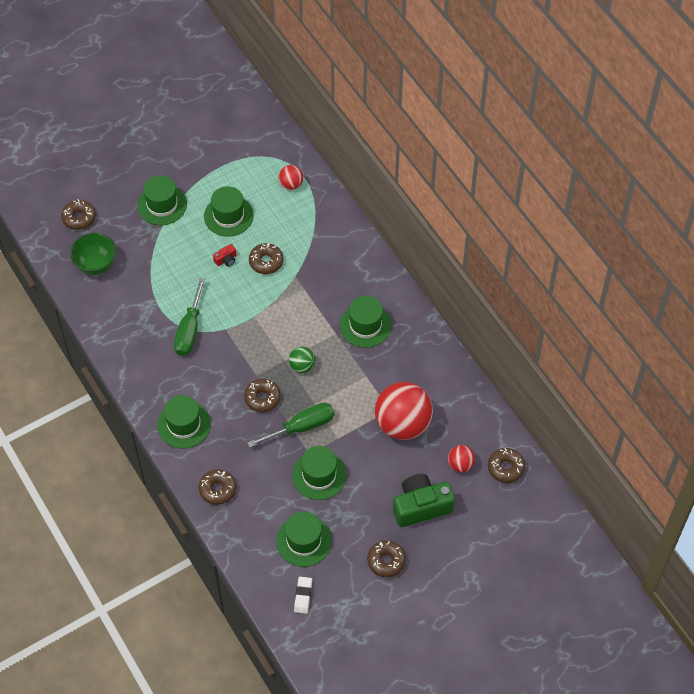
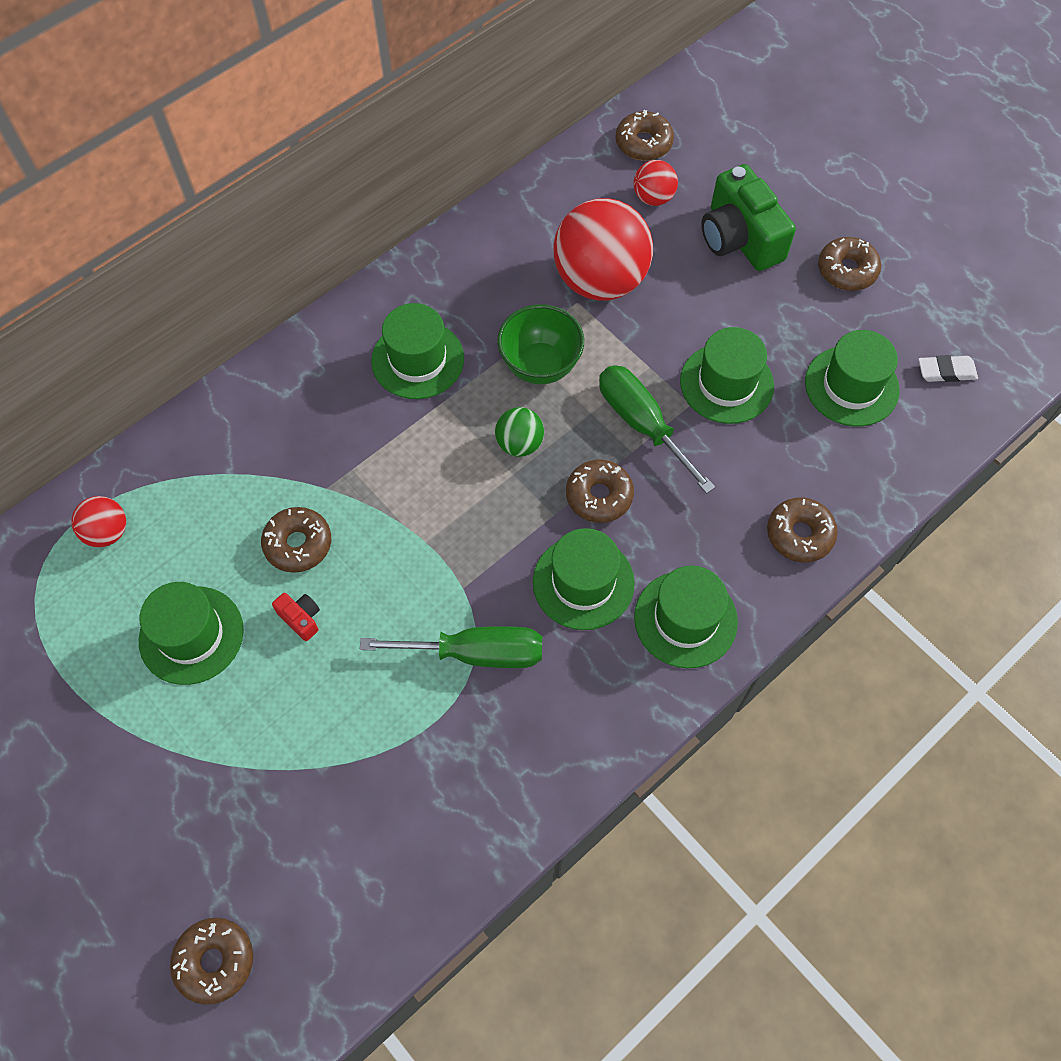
camera: 100 degrees left, 5 degrees up
(96, 265) = (341, 886): green bowl -> green bowl (540, 366)
(162, 205) = (169, 778): green hat -> green hat (583, 582)

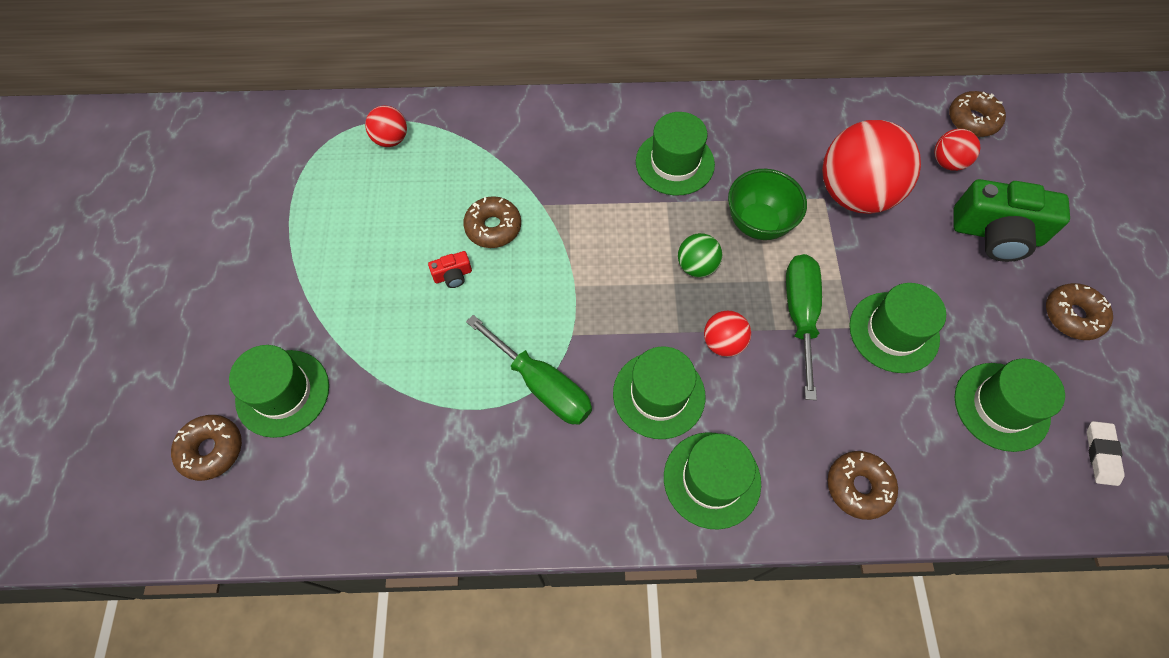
camera: 40 degrees right, 0 degrees up
(191, 635) = (381, 236): green hat -> green hat (283, 393)
(301, 618) = (453, 275): red camera -> red camera turned 75 degrees clockwise
(599, 496) = (723, 343): brown donut -> red ball
(740, 238) = (996, 234): green camera -> green camera turned 90 degrees counterclockwise
(946, 371) = (1101, 454): white eraser -> white eraser turned 60 degrees clockwise

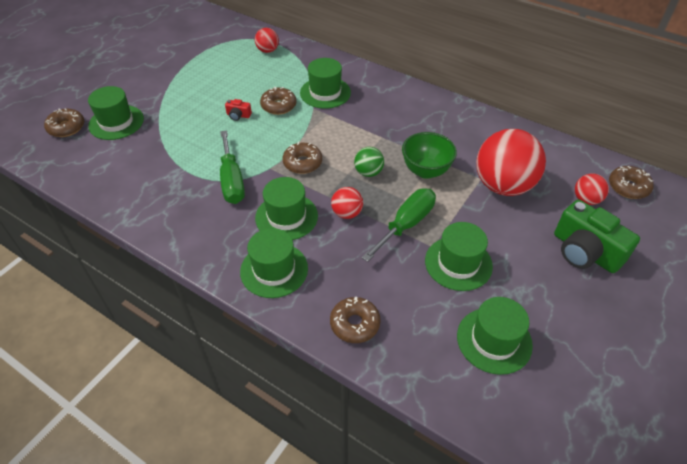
camera: 35 degrees right, 15 degrees down
(674, 163) = (405, 122): green hat -> green hat (325, 93)
(1072, 316) = (600, 323): brown donut -> brown donut (302, 163)
(1101, 454) = (543, 409): white eraser -> none

